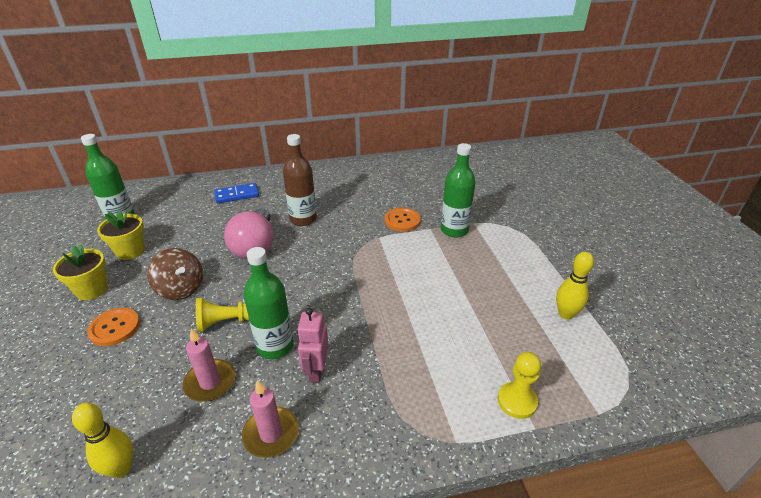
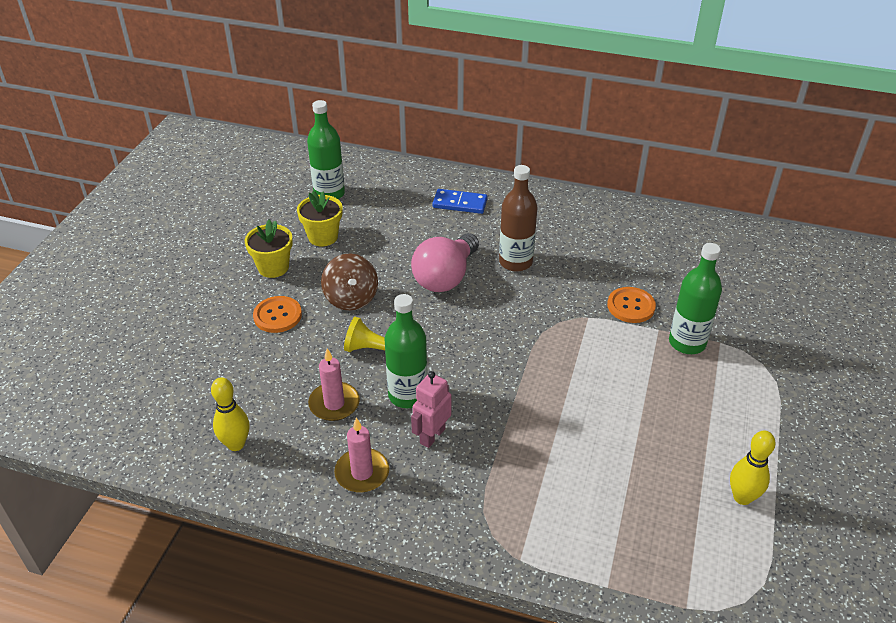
camera: 30 degrees right, 5 degrees up
(517, 401) = (609, 555): yellow pawn -> none

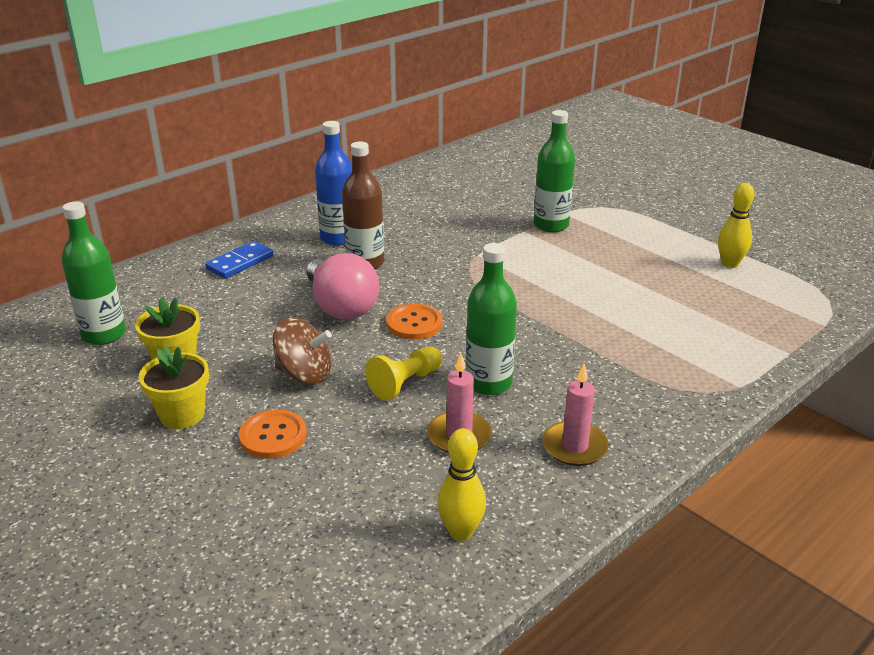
camera: 60 degrees left, 10 degrees down
(432, 436) = (556, 386): pink robot -> none
(539, 232) = (338, 238): none -> blue bottle
(631, 306) = (484, 232): orange button -> orange button (414, 323)

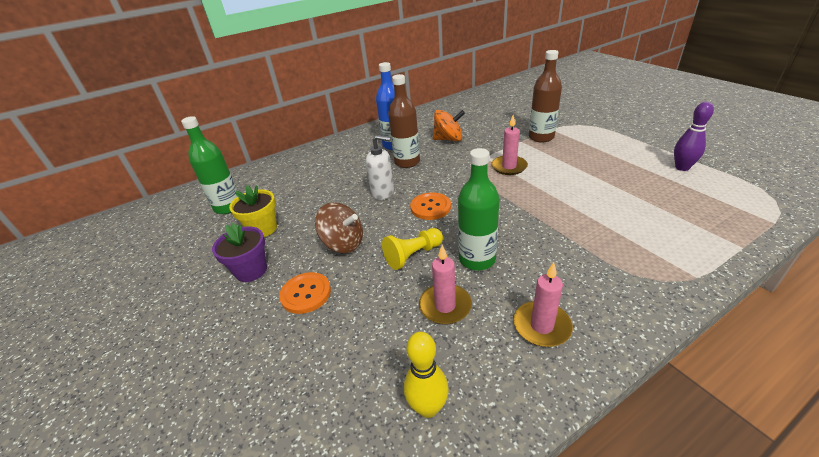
camera: 15 degrees right, 5 degrees up
(182, 414) = (251, 270): yellow flower pot -> purple flower pot
(240, 262) = (328, 160): blue domino -> none
(341, 306) = (383, 192): pink light bulb -> white soap dispenser
(419, 228) = (448, 139): none -> orange spinning top
(512, 267) = (509, 167): none -> pink candle
(551, 225) = (541, 137): green bottle -> brown bottle
(729, 264) = (682, 167): yellow bowling pin -> purple bowling pin

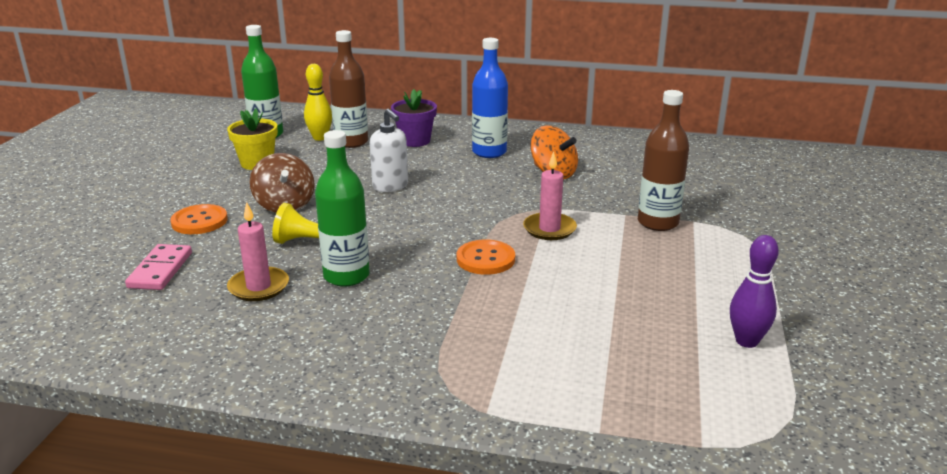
camera: 40 degrees right, 10 degrees down
(251, 270) = (199, 186): purple flower pot -> purple flower pot (415, 141)
(354, 349) = (160, 270): none -> pink domino
(407, 162) = (466, 173): brown bottle -> brown bottle (351, 142)
(428, 407) = (133, 326): yellow bowling pin -> yellow bowling pin (320, 138)
(430, 207) = (400, 219): orange button -> orange button (485, 259)
(541, 326) = (288, 343): pink candle -> none

